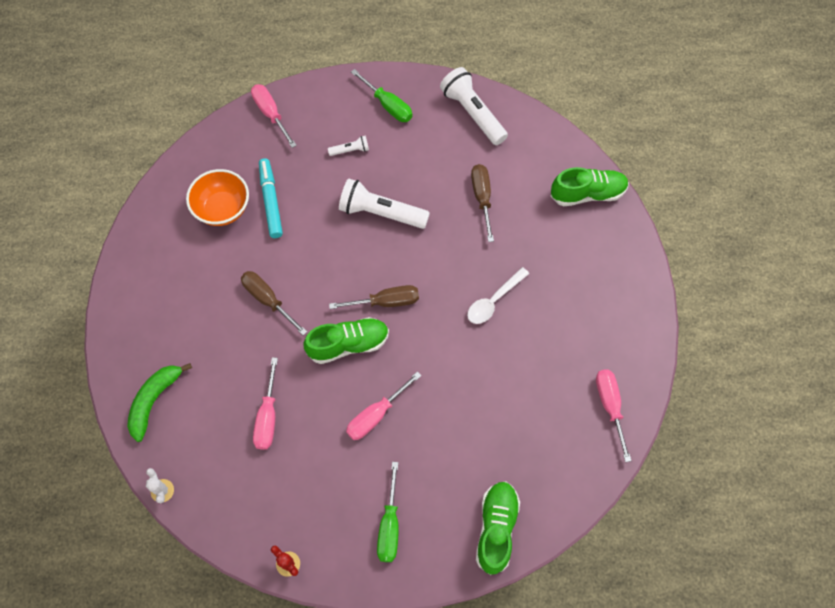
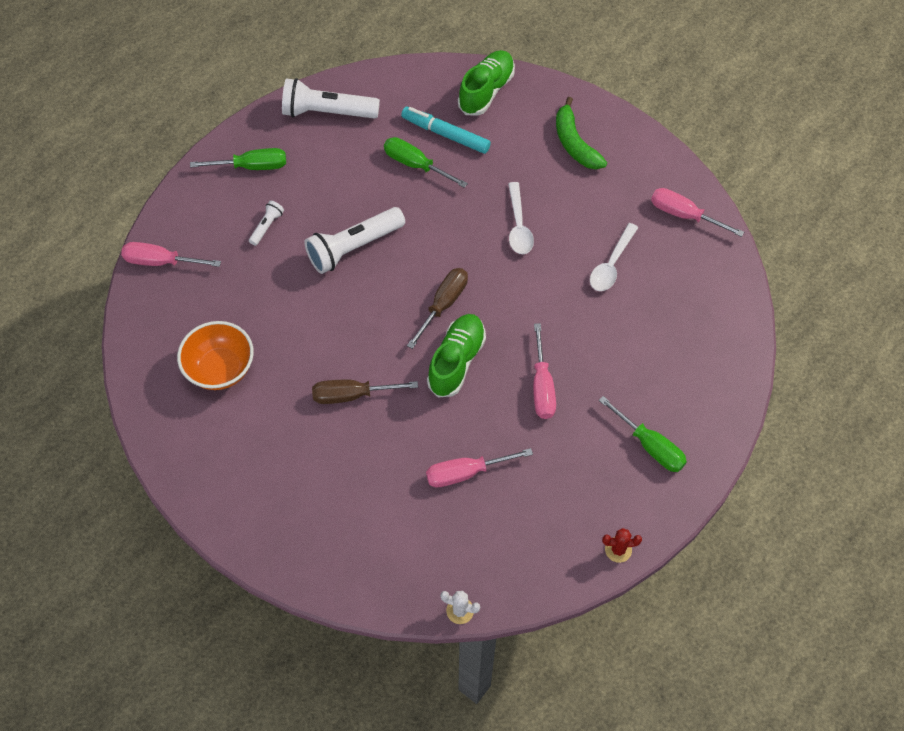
camera: 50 degrees left, 5 degrees down
(154, 401) = (363, 559): green banana -> green banana (574, 143)
(268, 416) = (466, 472): pink screwdriver -> pink screwdriver turned 120 degrees clockwise
(271, 201) = (253, 324): turquoise marker -> turquoise marker (445, 134)
(482, 198) = (416, 165): brown screwdriver -> green screwdriver
(496, 528) = (718, 369): green shoe -> none
(518, 387) = (611, 264): none -> white spoon

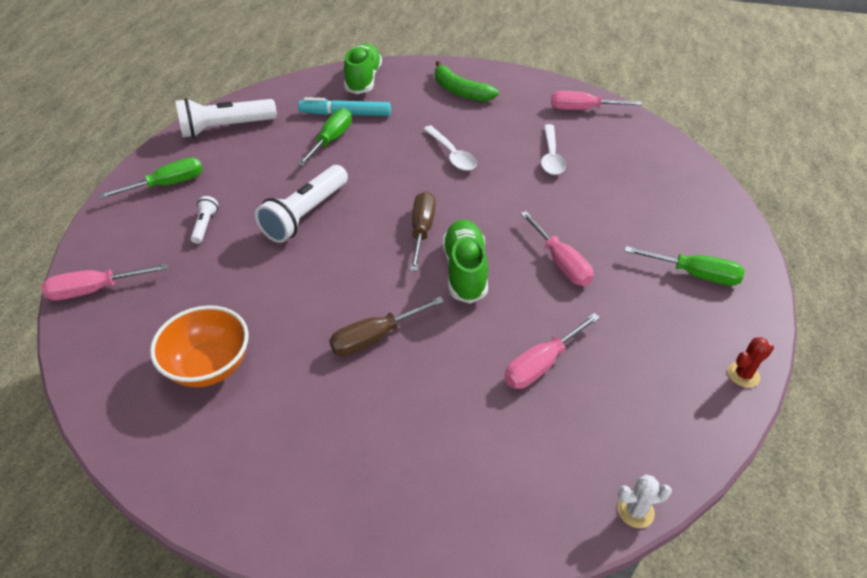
camera: 25 degrees left, 15 degrees down
(416, 165) = (331, 140): green screwdriver -> green screwdriver turned 105 degrees clockwise

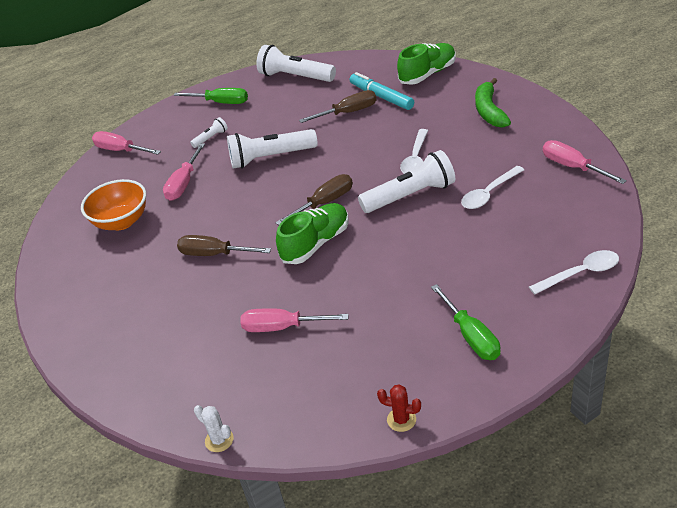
camera: 50 degrees right, 5 degrees down
(331, 140) = (348, 113): green screwdriver -> brown screwdriver
(491, 187) = (410, 195): none -> white flashlight
(560, 262) = (384, 272): pink screwdriver -> pink screwdriver (184, 183)
(696, 185) = (580, 273): none -> white spoon

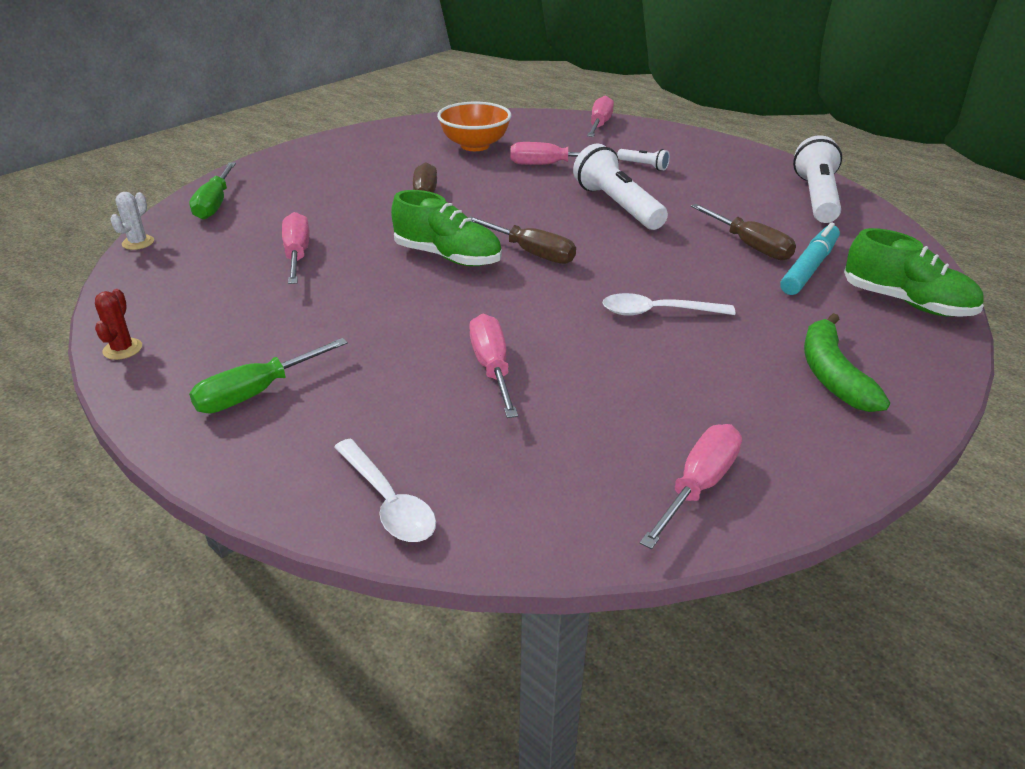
camera: 70 degrees right, 5 degrees down
(220, 102) = (723, 160): green screwdriver -> green screwdriver (215, 204)
(410, 195) = (563, 316): white flashlight -> none
(462, 229) = (492, 368): none -> pink screwdriver
(489, 111) = (832, 374): green banana -> green banana turned 75 degrees counterclockwise
(489, 193) = (587, 389): white spoon -> none

